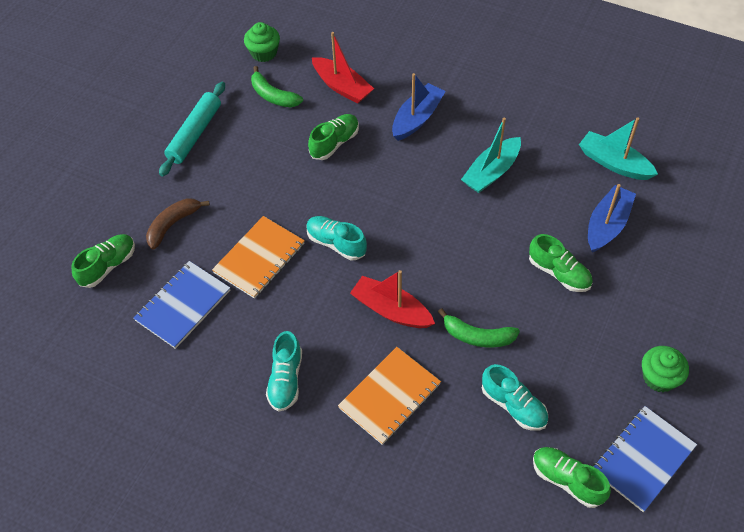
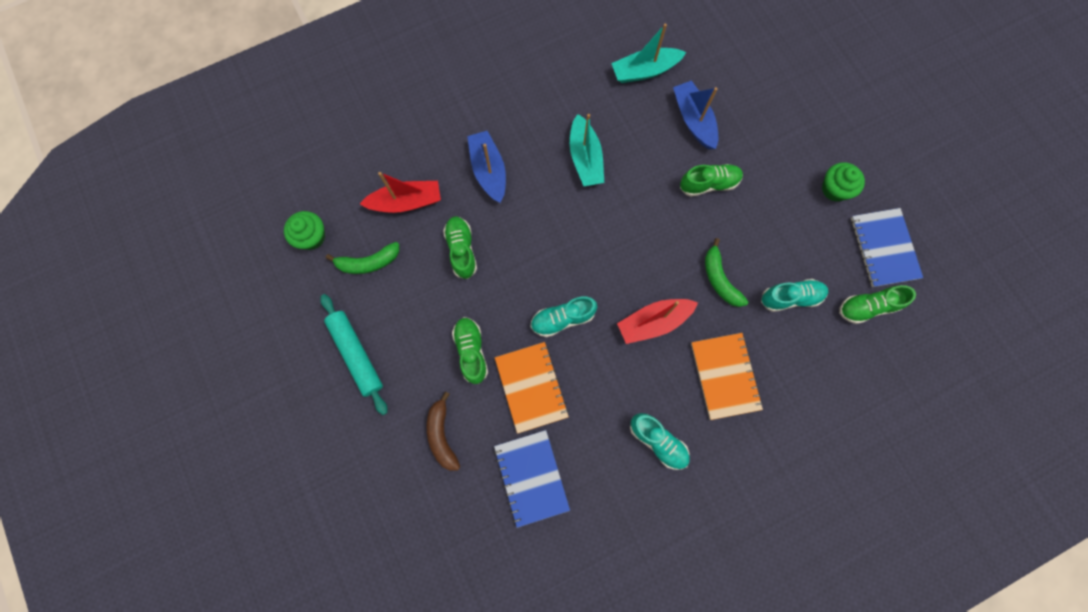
camera: 55 degrees left, 20 degrees up
(108, 266) = (443, 516): green shoe -> green shoe (471, 351)
(477, 336) = (719, 279): green banana -> green banana turned 105 degrees clockwise

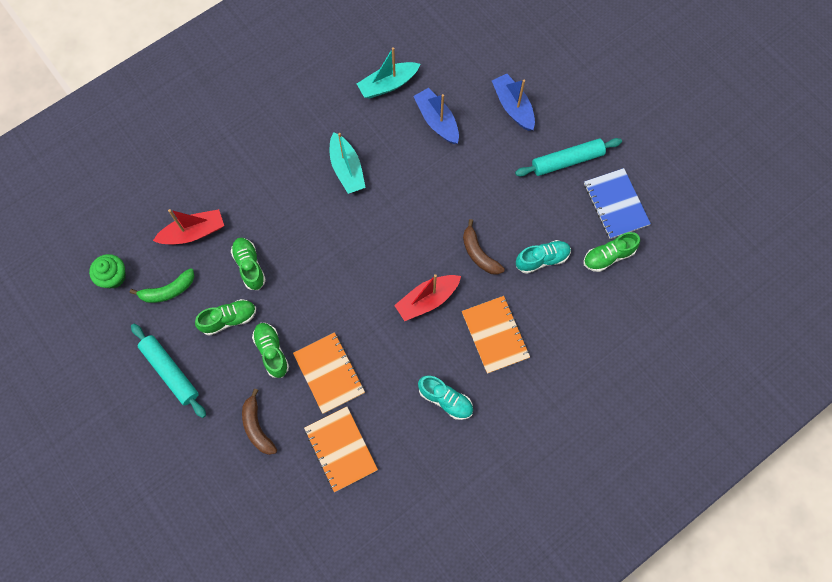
camera: 10 degrees left, 5 degrees down
(488, 170) = (263, 193): blue boat -> blue boat (513, 107)
(531, 477) = (341, 449): blue notebook -> orange notebook
(562, 319) = (347, 310): turquoise shoe -> none
(709, 184) = (458, 174): green shoe -> green shoe (229, 319)
(719, 279) = (479, 254): green banana -> brown banana
(834, 189) = (567, 161): green cupcake -> turquoise rolling pin

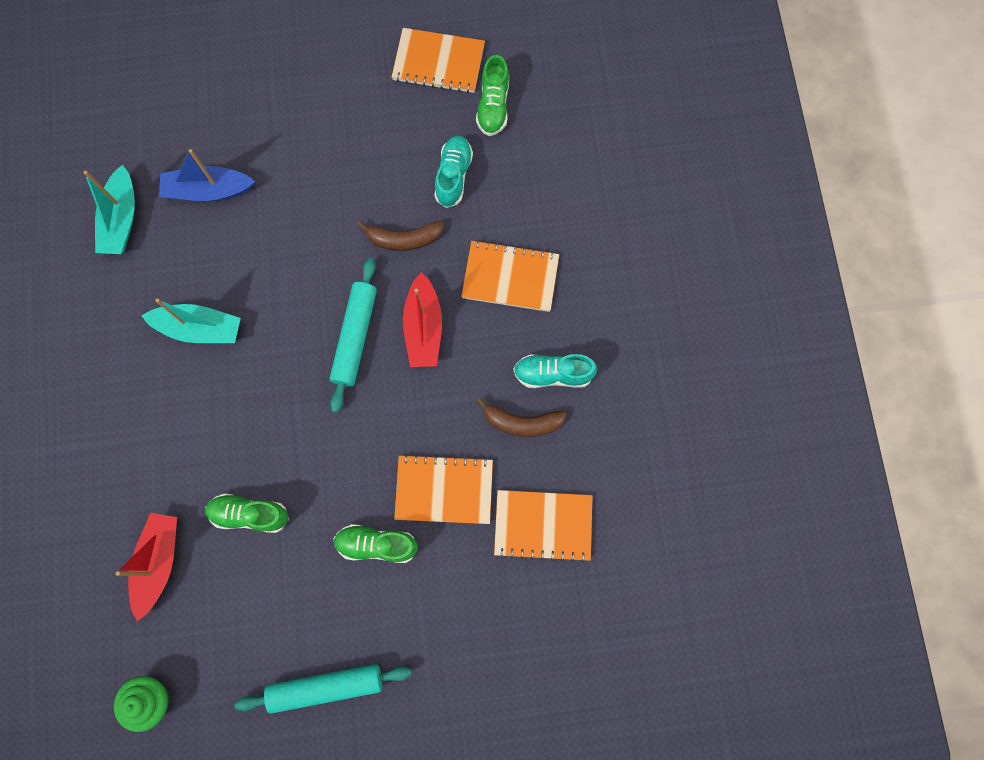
camera: 60 degrees left, 5 degrees up
(168, 290) = (216, 635): green banana -> none
(229, 319) = (303, 577): green shoe -> none
(257, 427) = (460, 612): brown banana -> brown banana (521, 422)
(445, 400) = (553, 374): turquoise shoe -> turquoise shoe turned 150 degrees counterclockwise
(513, 107) = (249, 98): blue boat -> none
(567, 161) = (354, 81): turquoise rolling pin -> turquoise rolling pin (355, 337)
(616, 204) = (438, 62): blue notebook -> orange notebook

